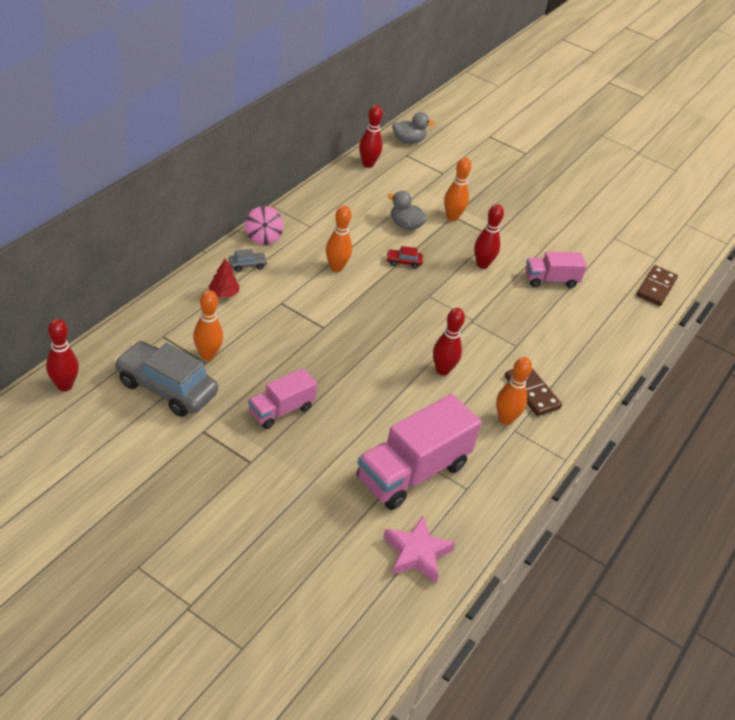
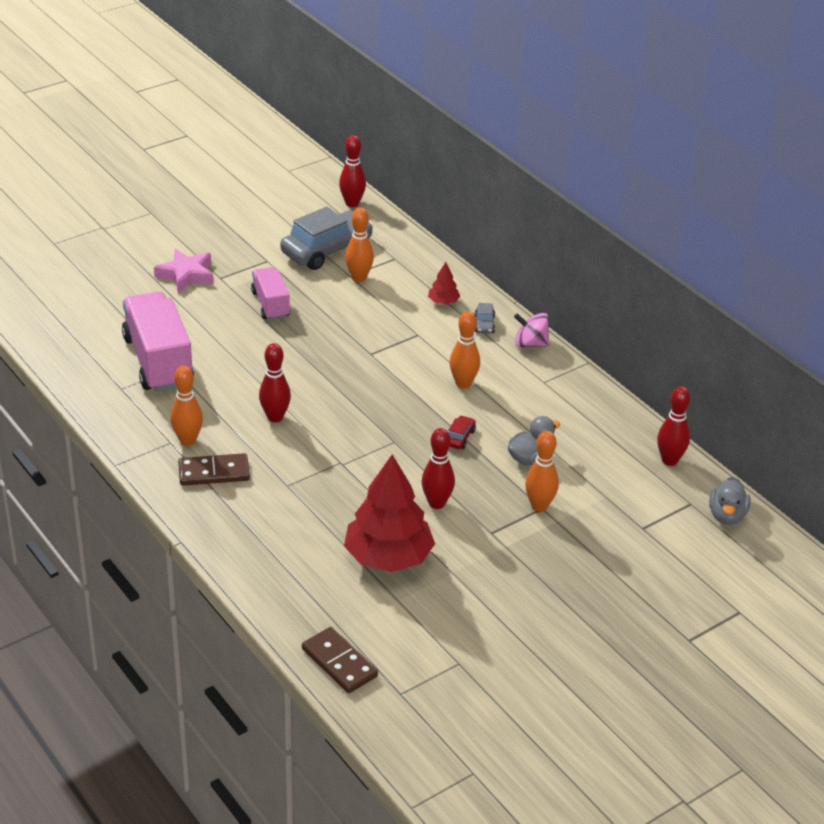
camera: 115 degrees right, 5 degrees down
(417, 553) = (74, 341): pink star -> pink star (186, 275)
(551, 280) = (388, 557): pink truck -> red tree

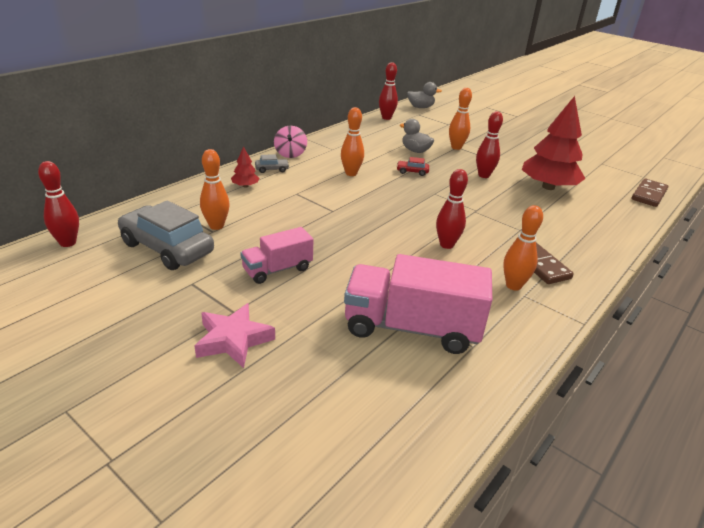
camera: 105 degrees left, 5 degrees down
(158, 361) = (411, 328): pink truck -> pink truck turned 45 degrees clockwise

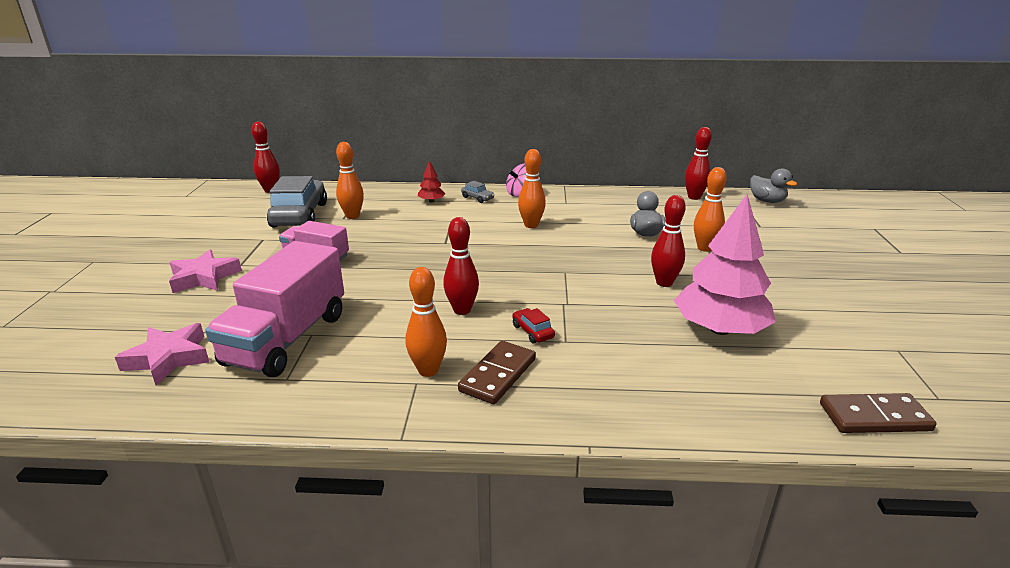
camera: 55 degrees right, 5 degrees down
(381, 400) = (168, 358): none -> pink star
(411, 328) = (287, 339): pink truck -> pink truck turned 135 degrees counterclockwise
(412, 172) = (592, 247): red car -> red car (532, 332)
(548, 187) = (720, 329): red tree -> pink tree

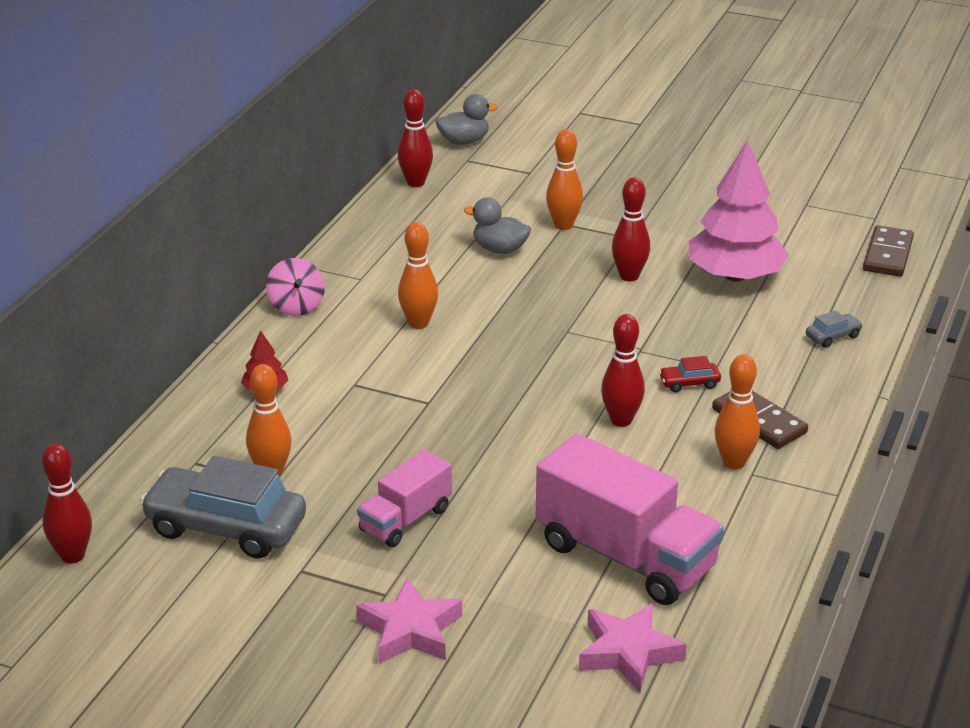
camera: 70 degrees left, 5 degrees up
(477, 198) = (286, 346): grey car -> grey car (833, 336)

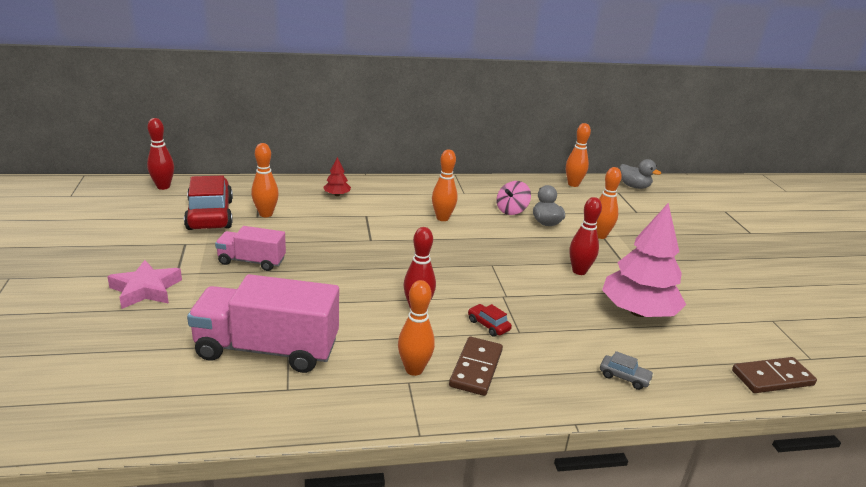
camera: 55 degrees right, 5 degrees down
(226, 527) = (210, 215): grey car -> red car
(296, 306) = (418, 184): pink spinning top -> pink spinning top (511, 210)
(416, 183) = (573, 184): red bowling pin -> orange bowling pin
(625, 556) = (267, 349): pink truck -> pink truck turned 90 degrees clockwise
(628, 653) = (158, 379): pink star -> none

